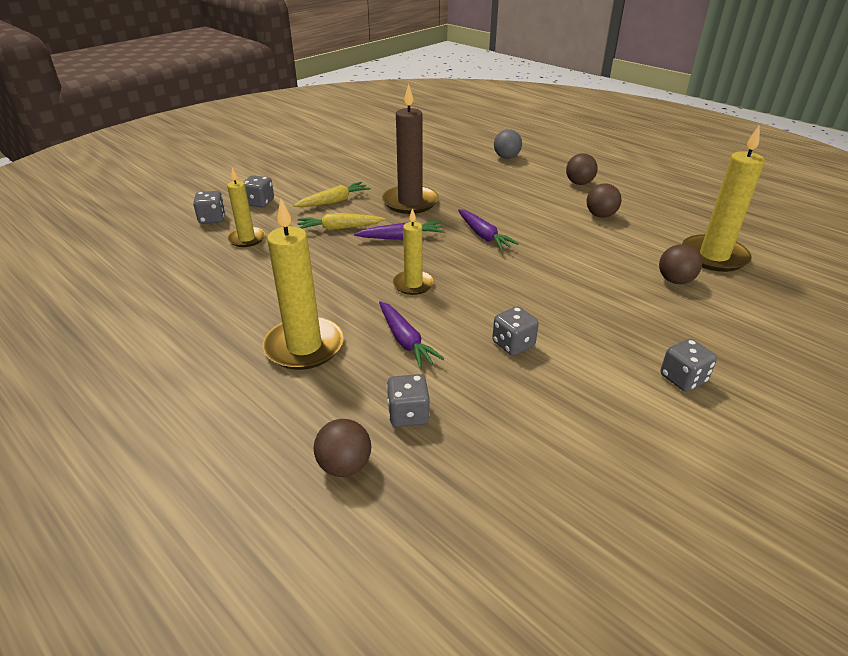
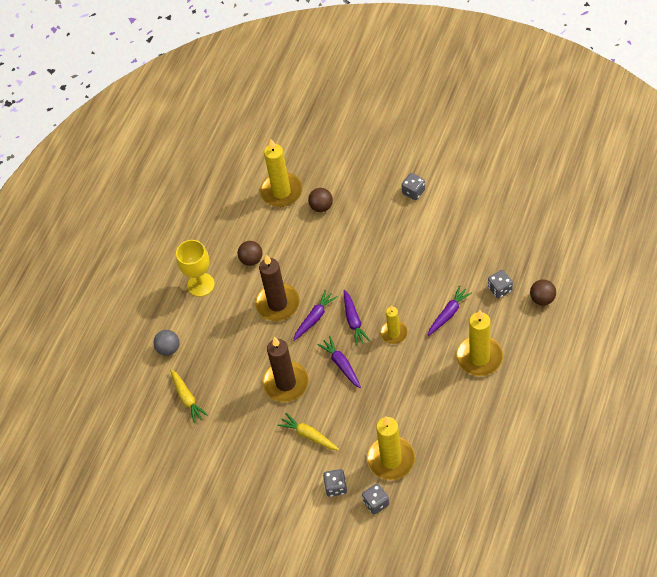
camera: 105 degrees left, 20 degrees up
(247, 239) = (391, 459): yellow candle -> yellow candle, size x1.68
(339, 228) = (347, 409): yellow carrot -> yellow carrot (187, 398)
(458, 260) = (353, 321): none -> purple carrot
(513, 344) = (424, 265): grey dice -> none
(522, 218) = (277, 304): none -> brown candle
(579, 183) = (201, 285): brown ball -> yellow goblet

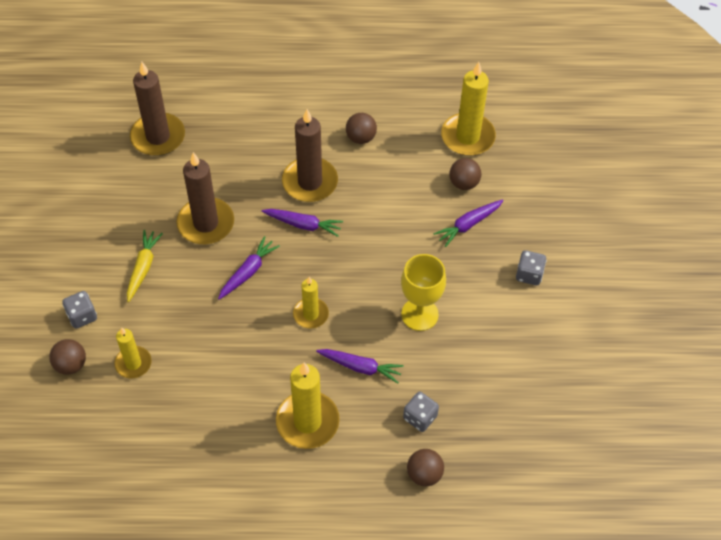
camera: 60 degrees right, 0 degrees up
(168, 348) = (216, 100): grey ball -> none
(187, 398) = (158, 137): yellow carrot -> brown candle
(201, 285) = (309, 101): yellow goblet -> yellow goblet (419, 314)
(353, 321) = (313, 266): purple carrot -> purple carrot (468, 225)
(376, 503) = (71, 364): grey dice -> brown ball
(391, 459) = (133, 363): yellow candle -> yellow candle, size x0.60

